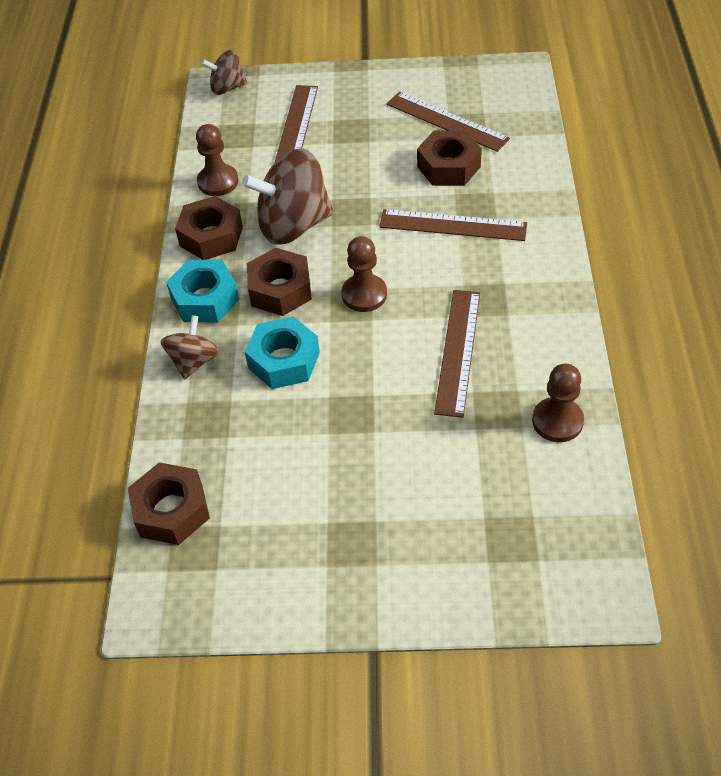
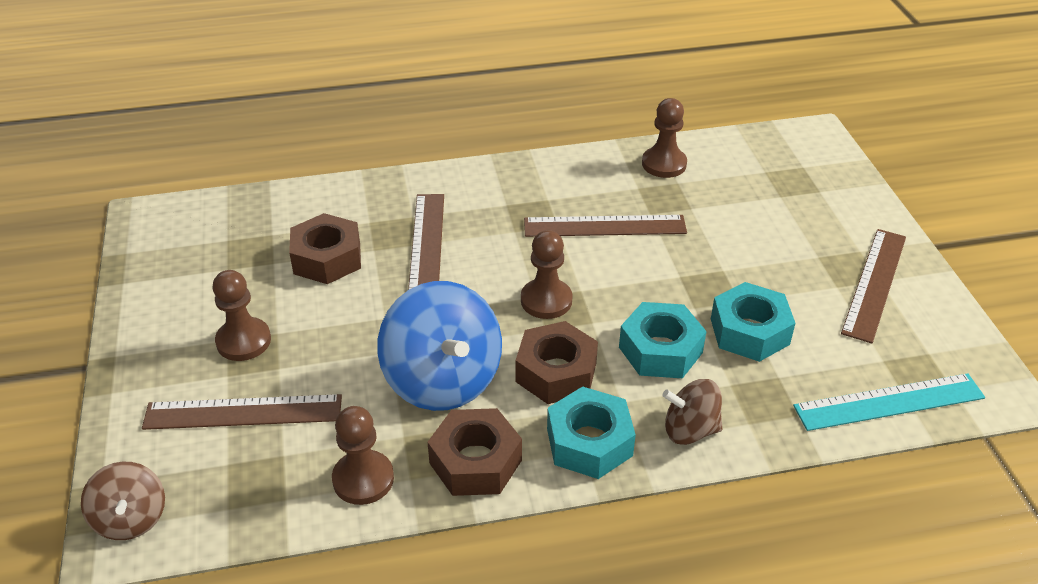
camera: 105 degrees left, 10 degrees down
(171, 510) = (889, 402): brown nut -> turquoise ruler
(286, 430) = (749, 331): none -> turquoise nut
(293, 225) = (443, 380): brown spinning top -> blue spinning top
(364, 125) = (243, 341): none -> brown pawn
(447, 121) = (241, 268): brown ruler -> brown ruler (874, 283)

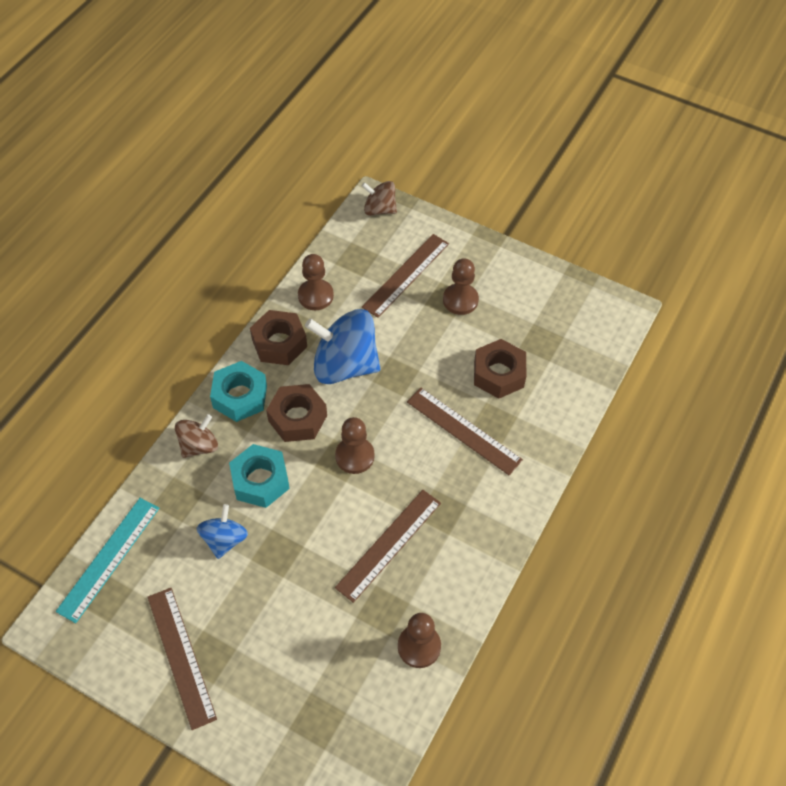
camera: 130 degrees right, 15 degrees up
(749, 331) = (224, 540): turquoise nut -> blue spinning top

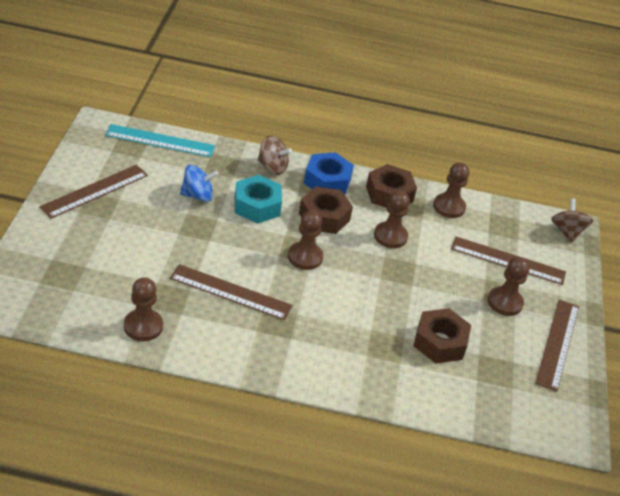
camera: 65 degrees right, 15 degrees down
(240, 396) = (327, 181): turquoise nut -> blue nut
(345, 365) = (390, 236): blue spinning top -> brown pawn
(463, 430) = (366, 325): brown ruler -> brown ruler (558, 344)

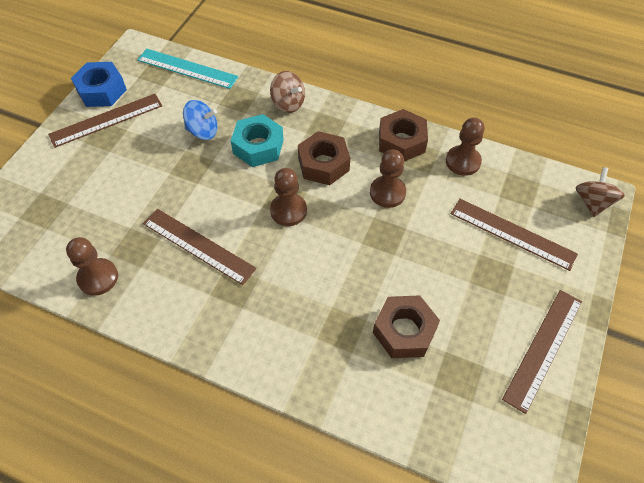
camera: 20 degrees right, 15 degrees up
(327, 181) = (340, 122): blue nut -> blue nut (102, 90)
(505, 302) = (494, 287): brown pawn -> none

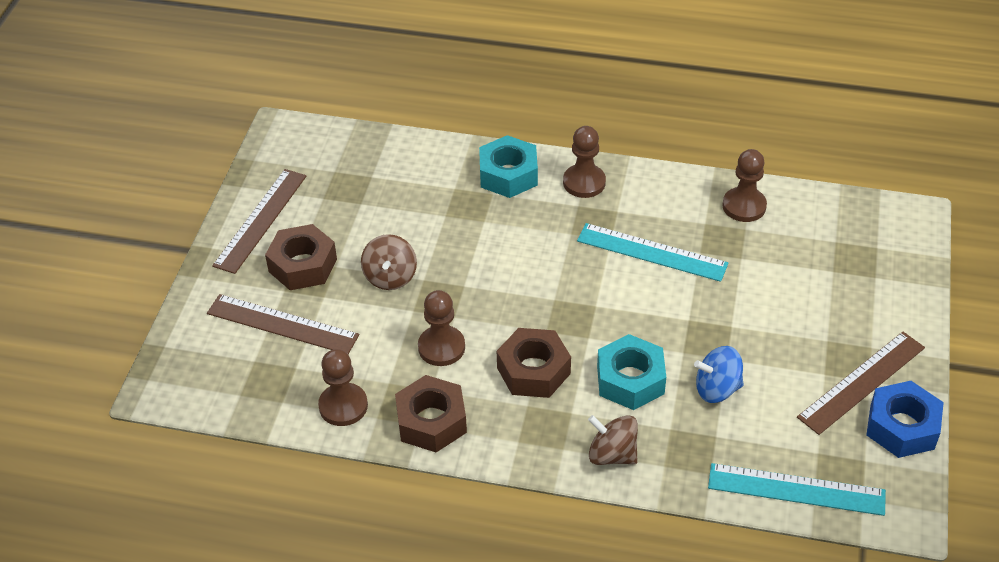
camera: 170 degrees right, 10 degrees down
(198, 246) = (652, 252): brown ruler -> turquoise ruler
(288, 210) = (561, 306): brown pawn -> brown pawn (584, 182)
(296, 359) = (508, 175): none -> turquoise nut
(404, 331) = (404, 212): brown nut -> brown nut (302, 265)
(592, 202) = (173, 379): brown spinning top -> brown spinning top (390, 277)

